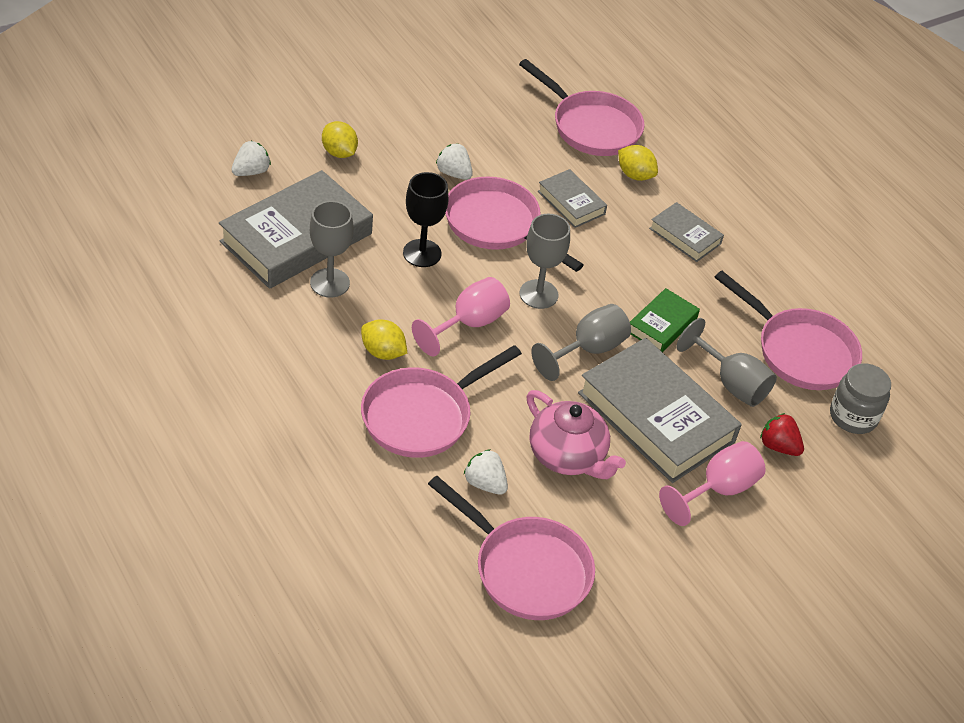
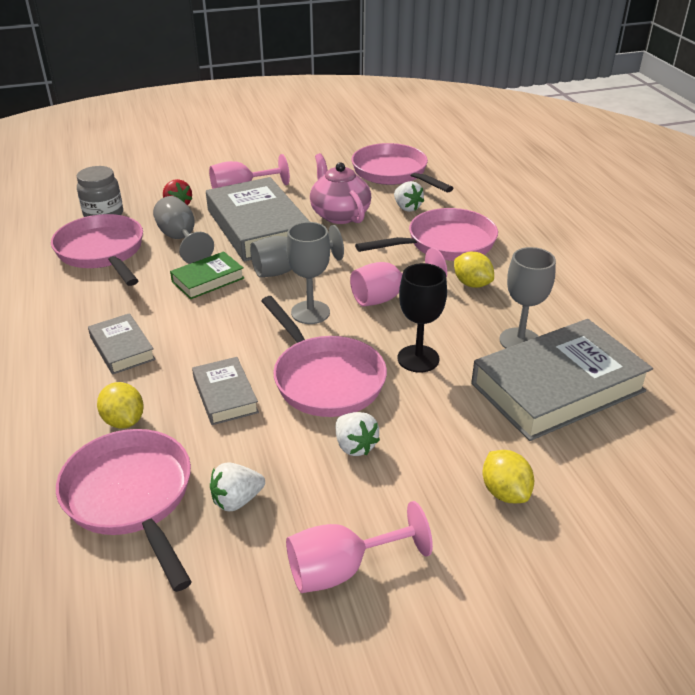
camera: 160 degrees left, 10 degrees down
(251, 171) = (624, 475): white strawberry -> white strawberry (237, 500)
(438, 101) = (341, 569): none -> pink goblet

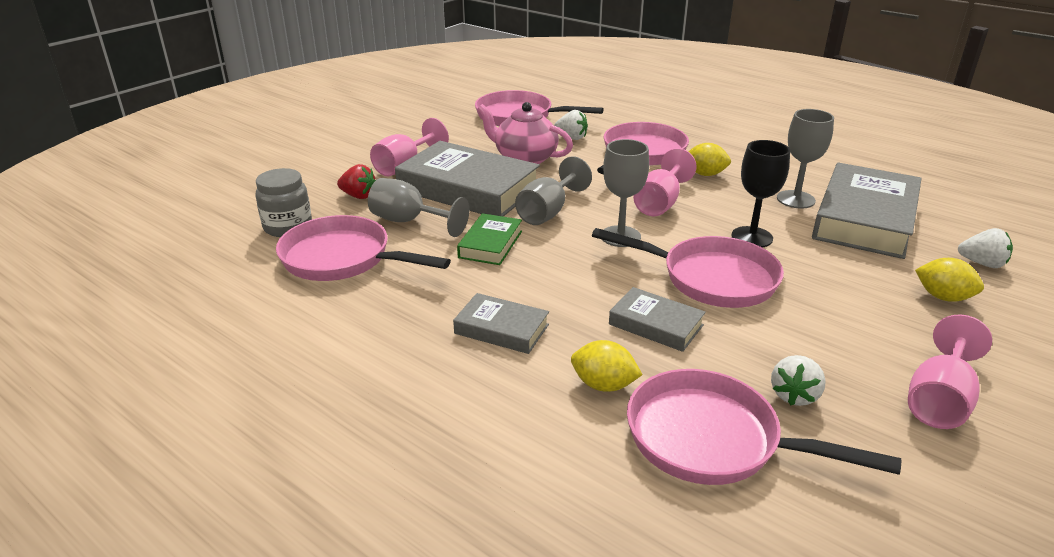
camera: 35 degrees left, 5 degrees down
(355, 446) = (809, 314): white strawberry -> white strawberry (982, 263)

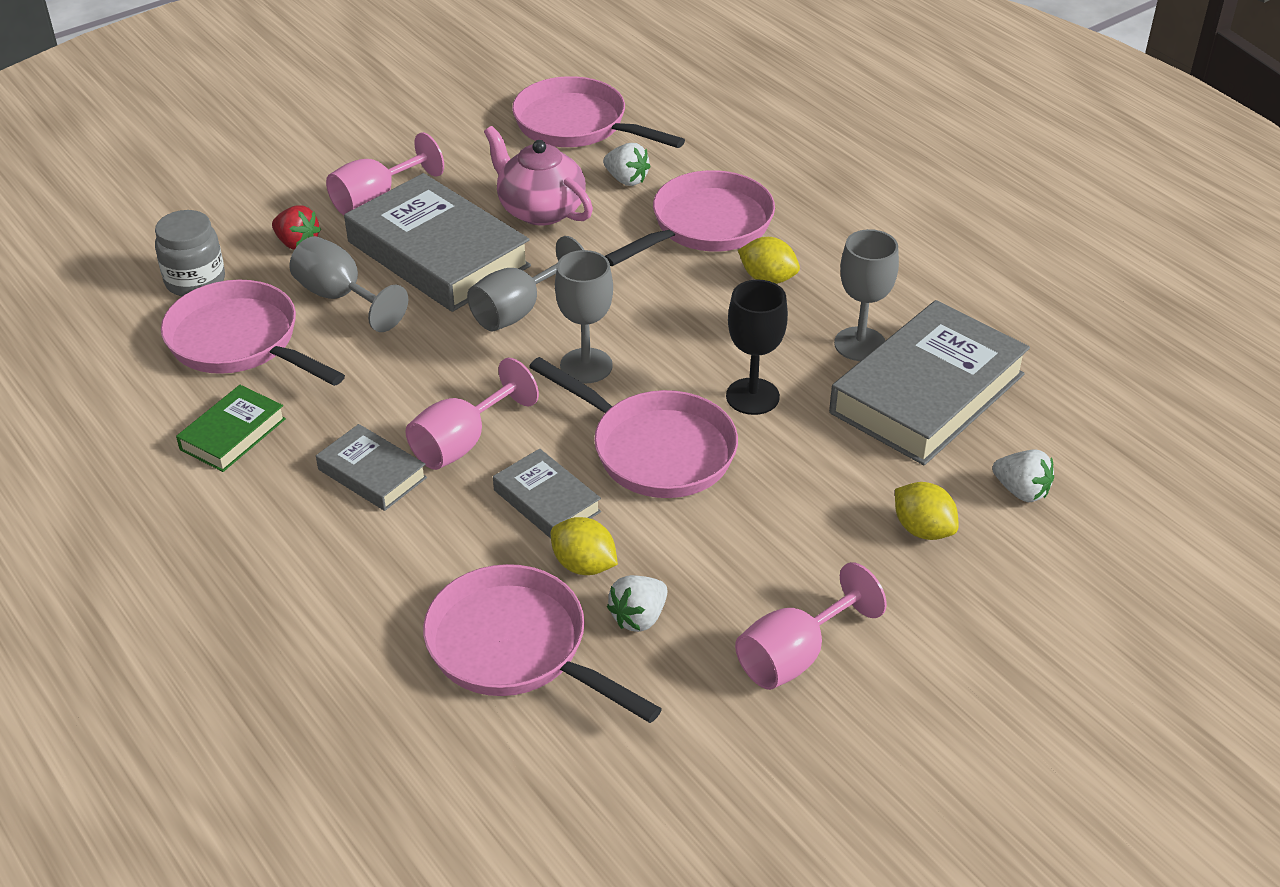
camera: 15 degrees right, 10 degrees up
(490, 244) = (420, 350): green book -> green book (233, 434)
(603, 385) = (442, 564): yellow lemon -> yellow lemon (584, 565)
(660, 203) = (671, 320): pink goblet -> pink goblet (462, 443)

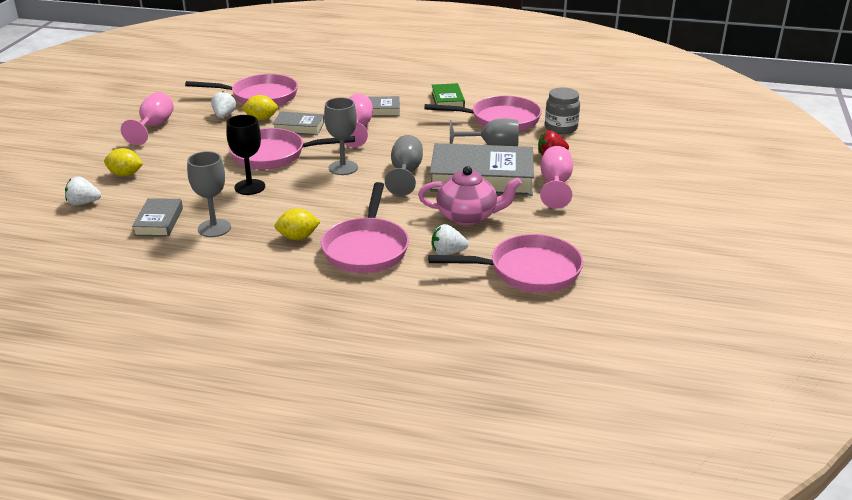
camera: 140 degrees right, 10 degrees down
(927, 393) = (159, 222): grey book -> grey book, size x0.50

